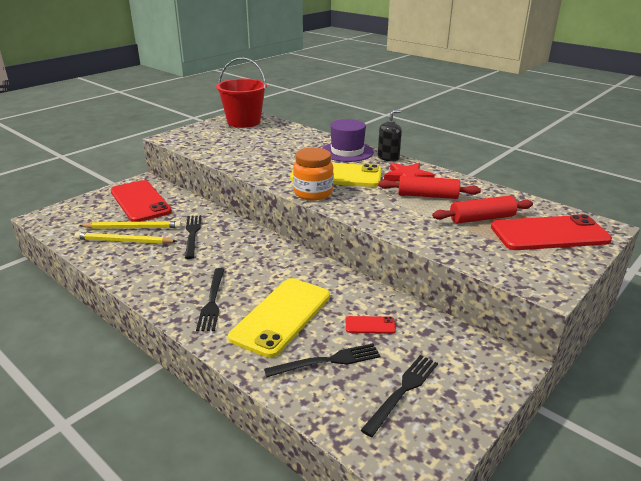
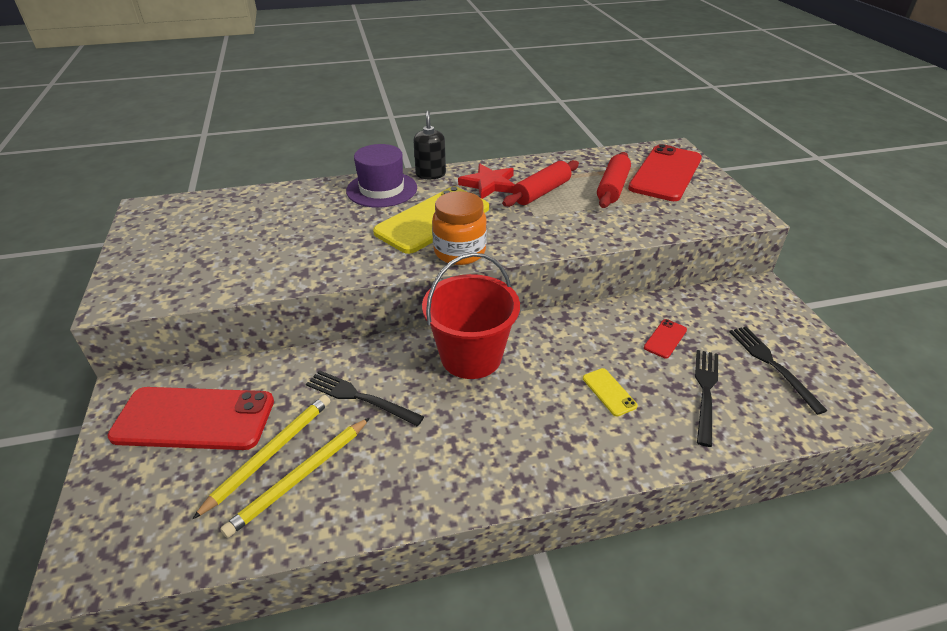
camera: 55 degrees left, 10 degrees up
(212, 301) = (537, 437): black fork -> none
(244, 122) = (174, 219): red bucket -> red bucket (471, 357)
(281, 316) = (609, 392): yellow phone -> yellow phone, size x0.42

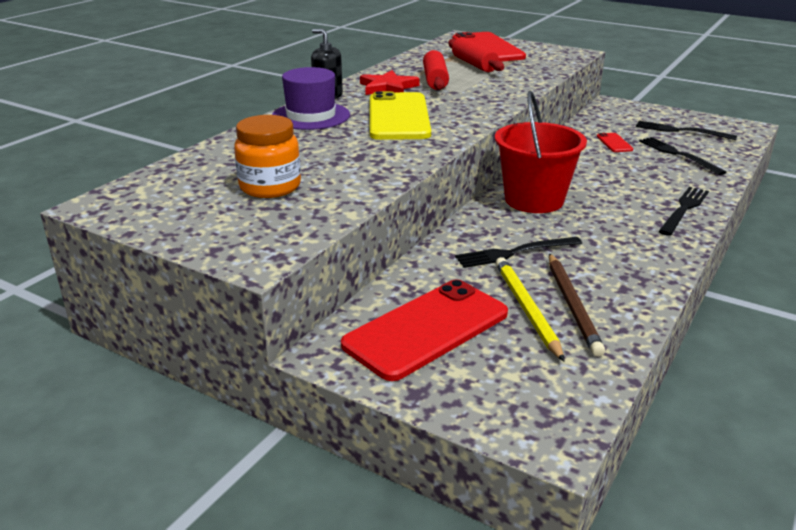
camera: 45 degrees left, 10 degrees down
(300, 477) = (572, 305): yellow pencil -> brown pencil
(459, 252) = (461, 124): orange jar -> orange jar (270, 187)
(576, 457) = (684, 209): none -> black fork
(609, 392) = (639, 177): yellow phone -> none

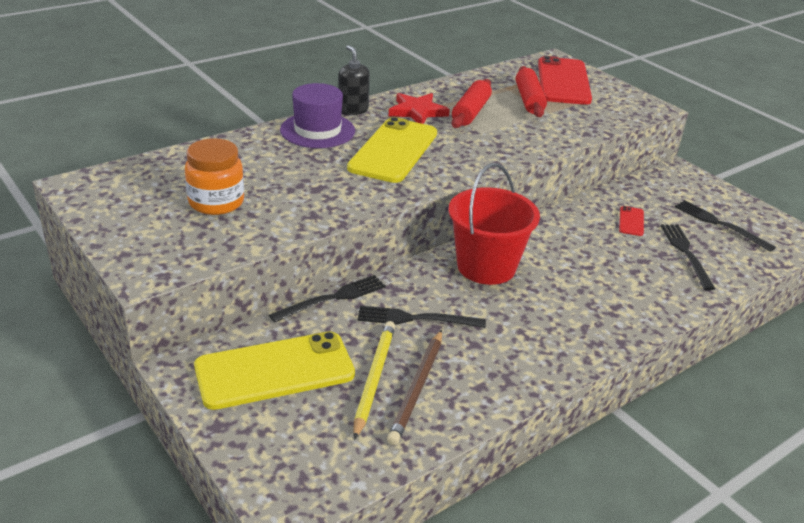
camera: 20 degrees right, 5 degrees up
(426, 329) = (275, 371): red phone -> yellow phone
(684, 209) = (625, 319): black fork -> black fork (332, 299)

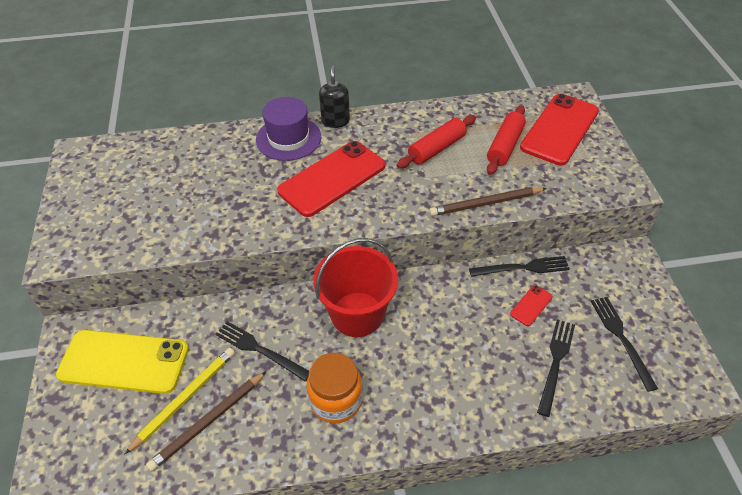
camera: 30 degrees right, 15 degrees up
(216, 202) = (155, 198): orange jar -> orange jar (336, 400)
(332, 299) = (213, 305): black fork -> black fork (522, 268)
(393, 151) = (332, 178): yellow phone -> red phone
(417, 112) = (389, 136): red star -> none
(552, 140) = (485, 204): none -> brown pencil

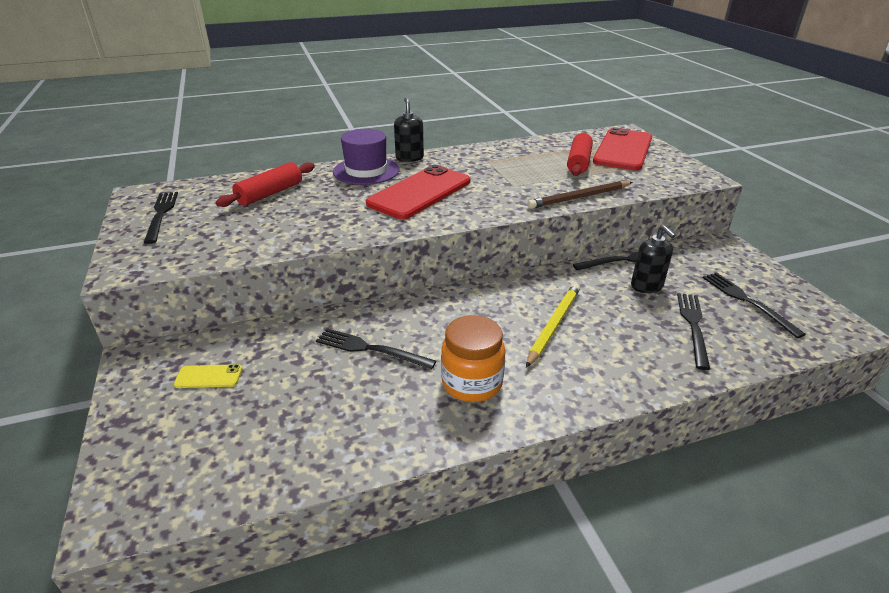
camera: 10 degrees left, 15 degrees down
(93, 185) = (161, 215): none -> black fork
(124, 362) = (209, 377): yellow phone -> yellow phone, size x0.42
(185, 398) = (290, 401): yellow pencil -> yellow pencil (553, 325)
(208, 422) = (325, 420): brown pencil -> none
(357, 314) = (470, 310): red bucket -> none
(436, 148) = (515, 168): red rolling pin -> red rolling pin (270, 193)
(531, 305) = (647, 286): red phone -> black soap dispenser

